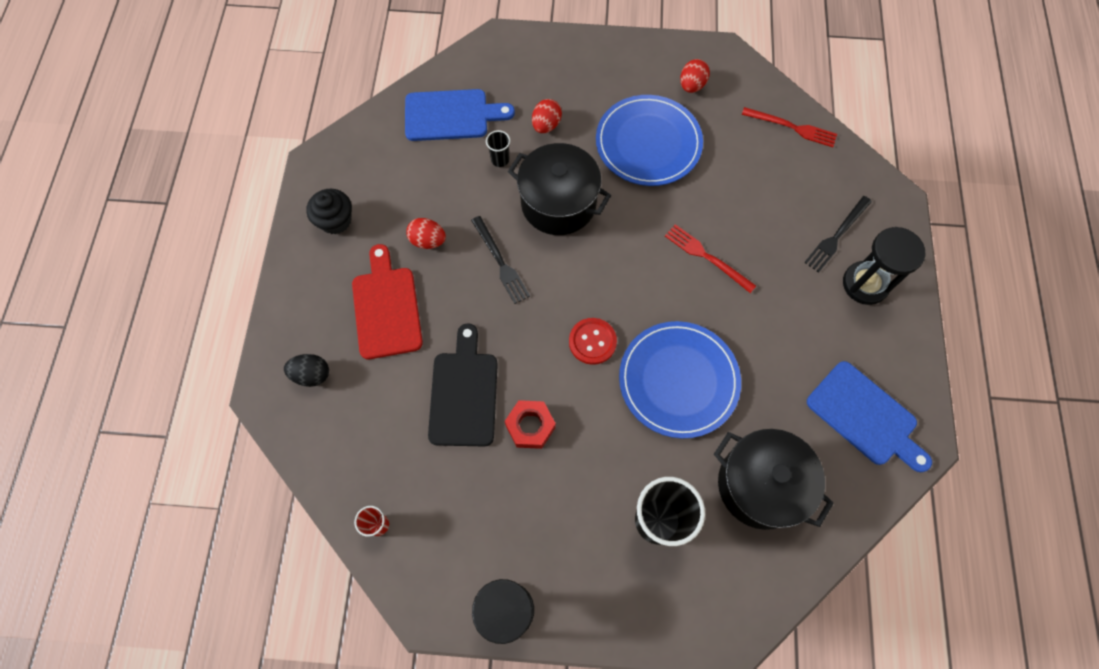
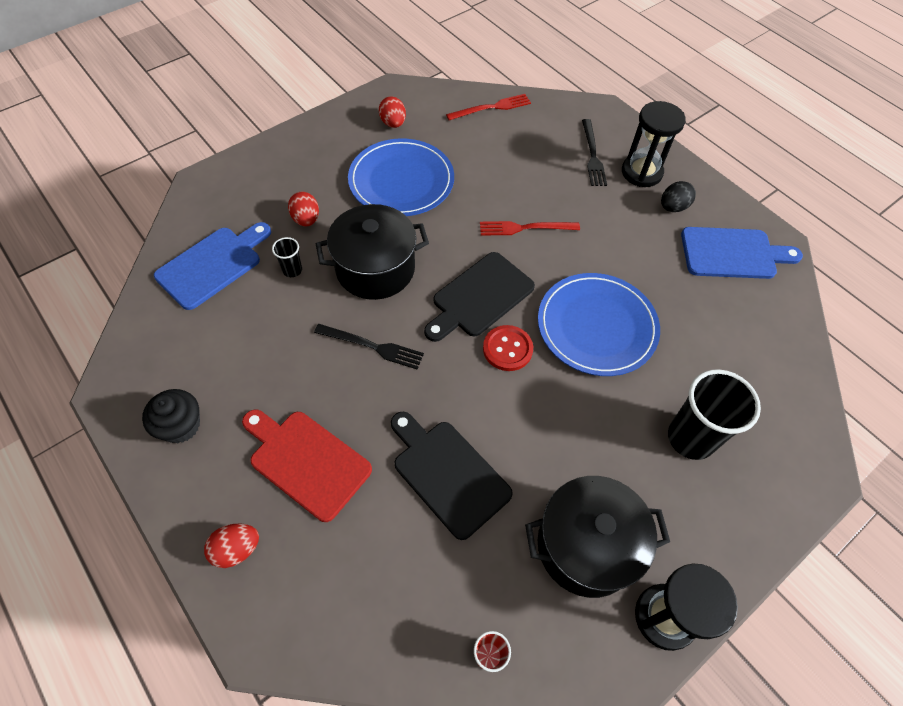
camera: 45 degrees left, 10 degrees down
(312, 375) = (290, 580): black egg -> black egg (673, 207)
(428, 241) = (290, 377): red egg -> red egg (236, 549)
(530, 426) = (528, 452): red nut -> none
(612, 285) = (479, 297): none -> black cutting board
(760, 485) = (724, 352): black pot -> black pot (586, 546)

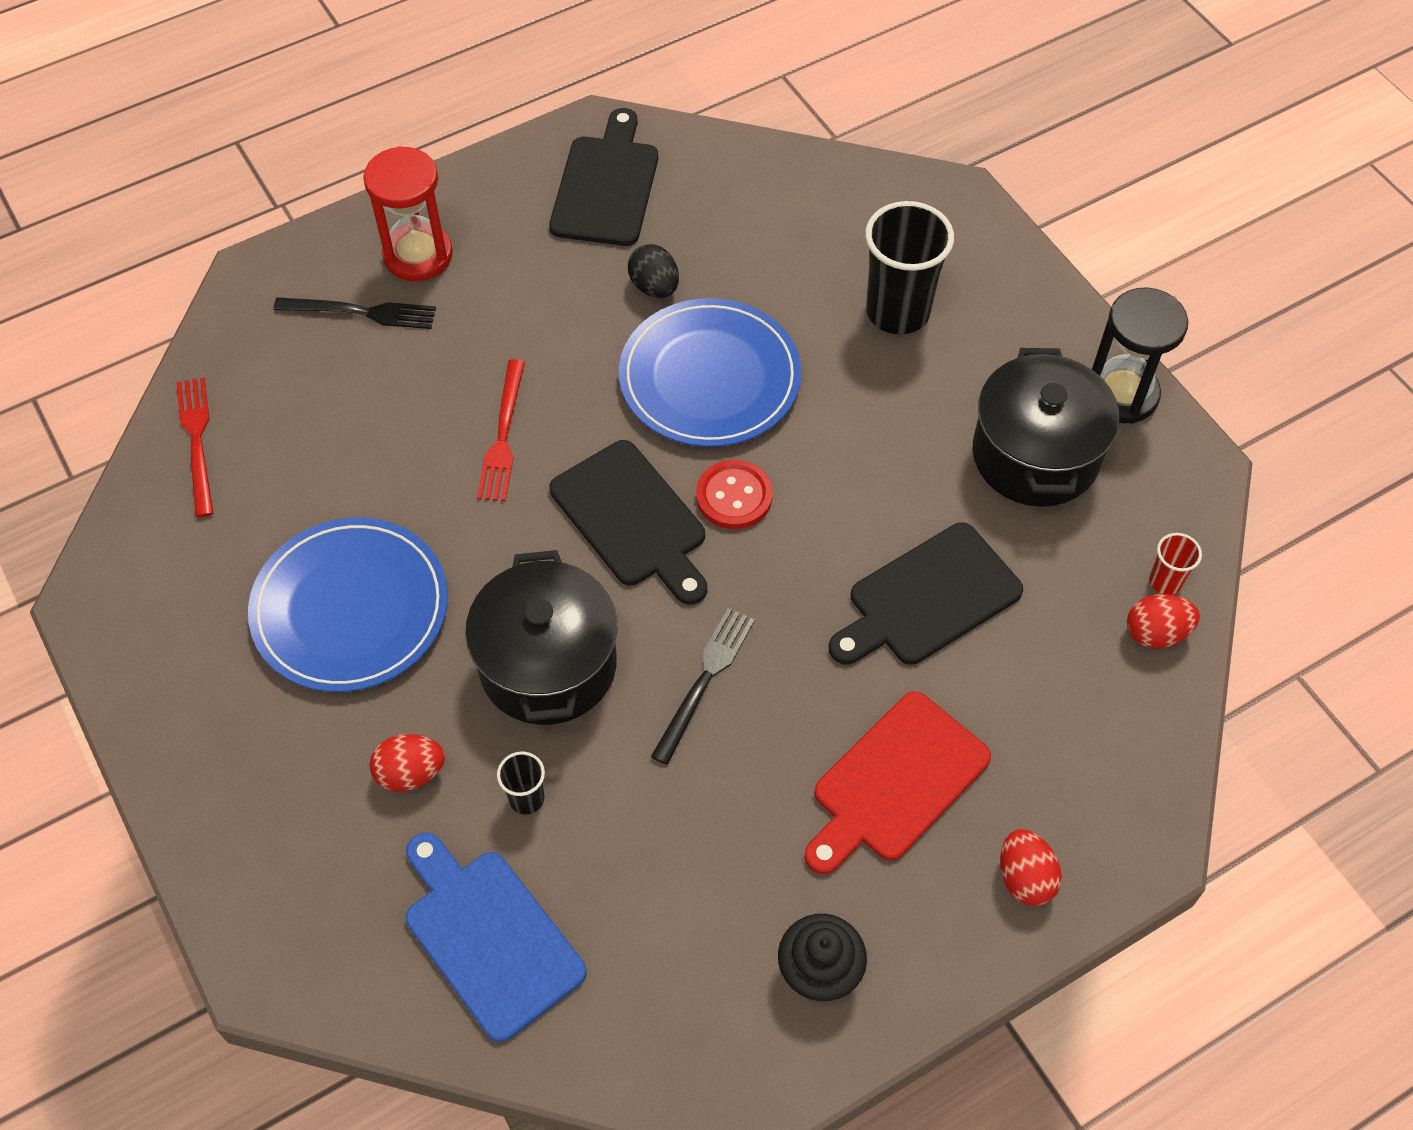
camera: 80 degrees left, 0 degrees up
(393, 123) = (191, 610): red egg -> red egg (1156, 633)
(641, 172) = (418, 255): black hourglass -> red hourglass
(673, 207) = (502, 233): black egg -> black egg (654, 287)
(732, 253) = (606, 186): blue cutting board -> black cutting board

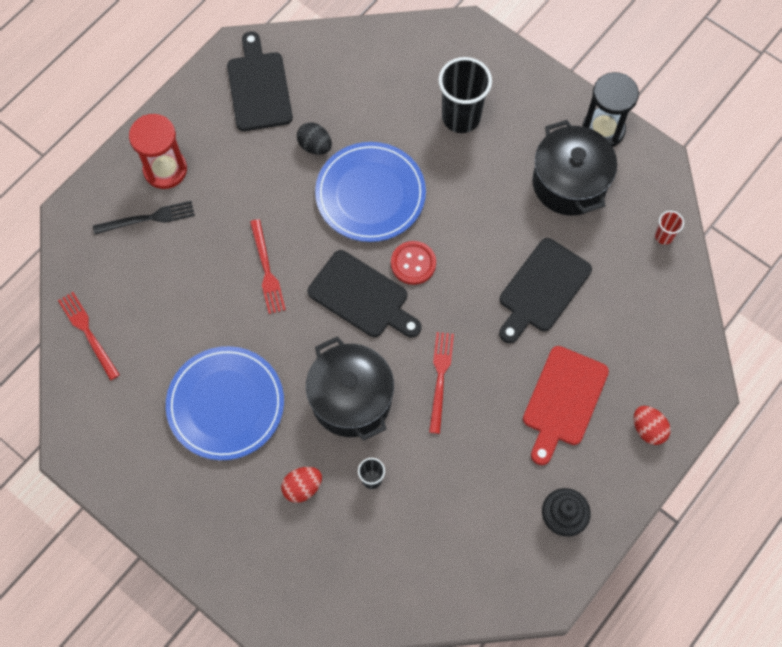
camera: 20 degrees left, 10 degrees up
(489, 937) = (384, 561): blue cutting board -> none
(705, 680) = (440, 378): black fork -> red fork
(1156, 633) = (669, 268): red egg -> none

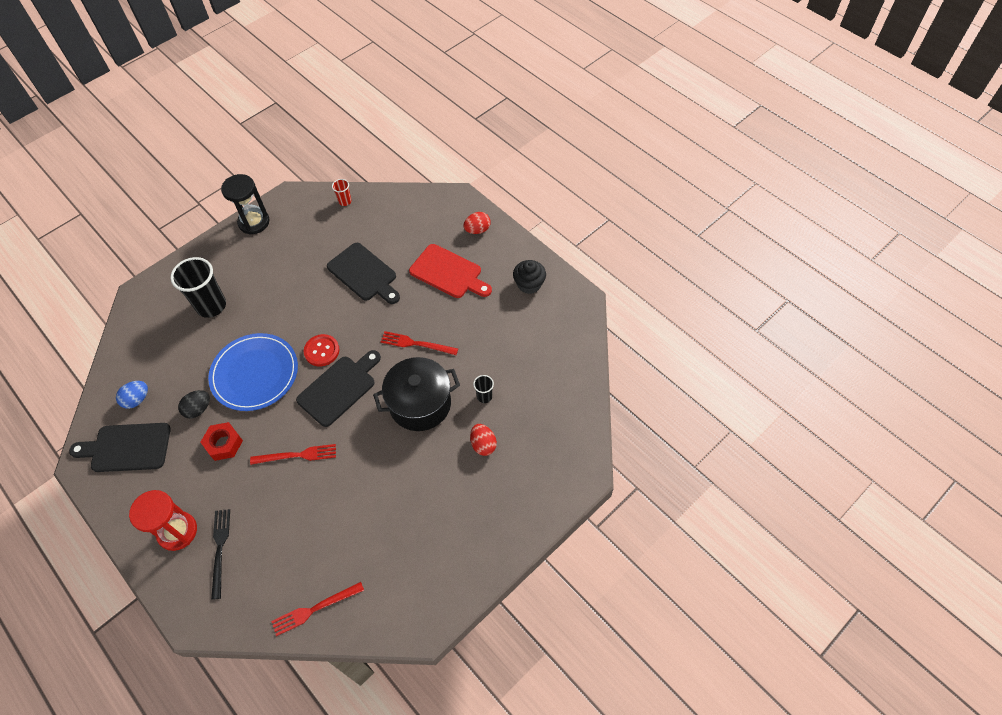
camera: 80 degrees left, 10 degrees down
(225, 404) = (405, 496): blue plate -> none
(273, 186) = (224, 444): none -> red nut
(320, 77) = (137, 400): none -> blue egg
(569, 183) = (288, 247): black pot -> none

